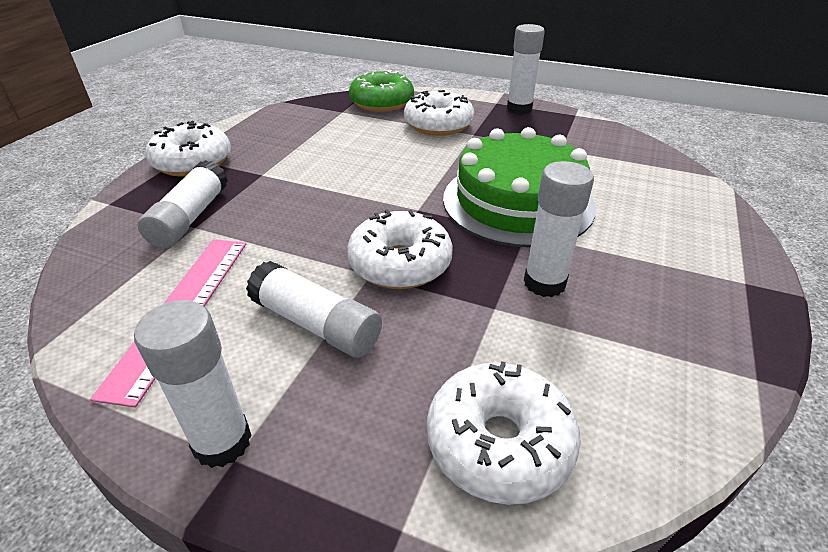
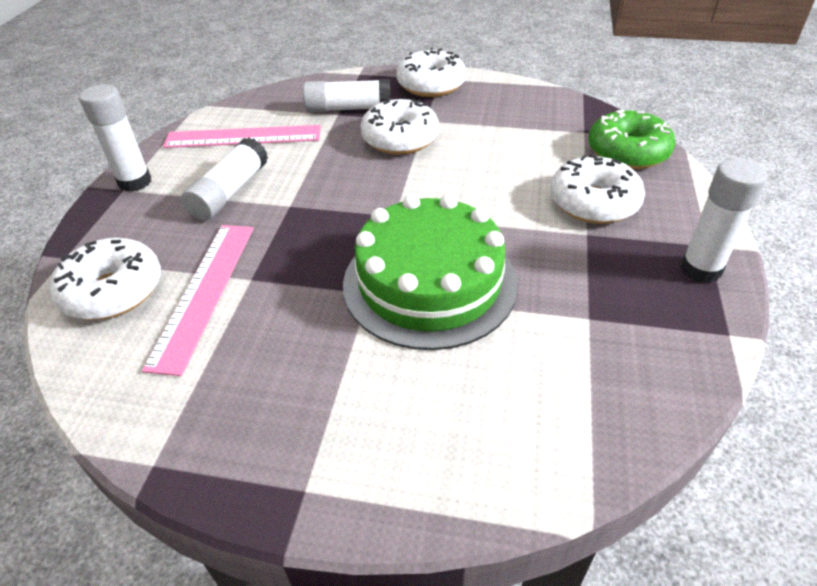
camera: 80 degrees right, 5 degrees up
(400, 263) = (305, 218): white donut -> white donut (400, 139)
(513, 345) = (204, 292): none -> pink ruler
(544, 283) = (286, 309): white glue stick -> none

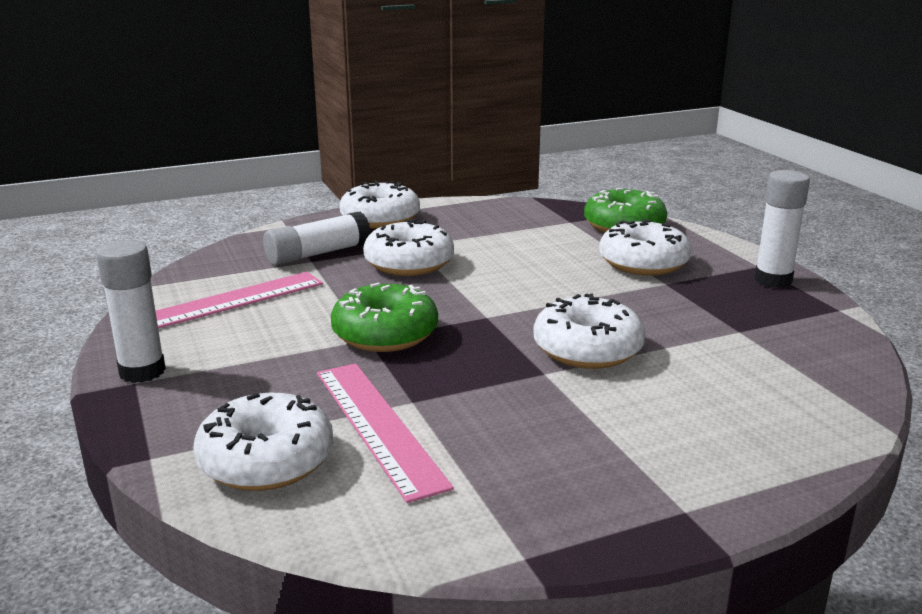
camera: 35 degrees left, 20 degrees down
(230, 192) = (282, 347): white glue stick -> none
(305, 205) = (385, 334): none -> green donut
(429, 283) = (587, 349): green cake -> white donut

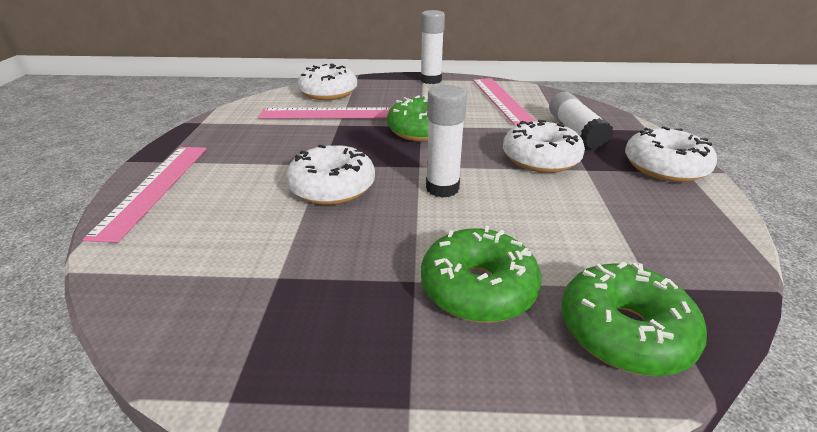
camera: 115 degrees right, 10 degrees up
(643, 263) = (478, 288): white donut -> green donut
(741, 469) = (154, 188): none -> pink ruler
(773, 280) = (353, 387): white glue stick -> white glue stick (442, 188)

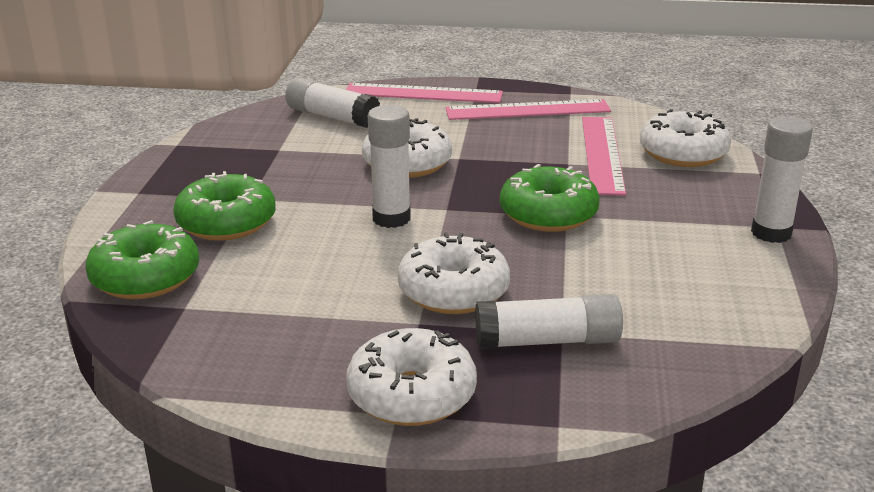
camera: 95 degrees right, 5 degrees down
(191, 244) = (332, 117): none -> white glue stick
(501, 100) = (684, 291): pink ruler -> pink ruler (527, 110)

